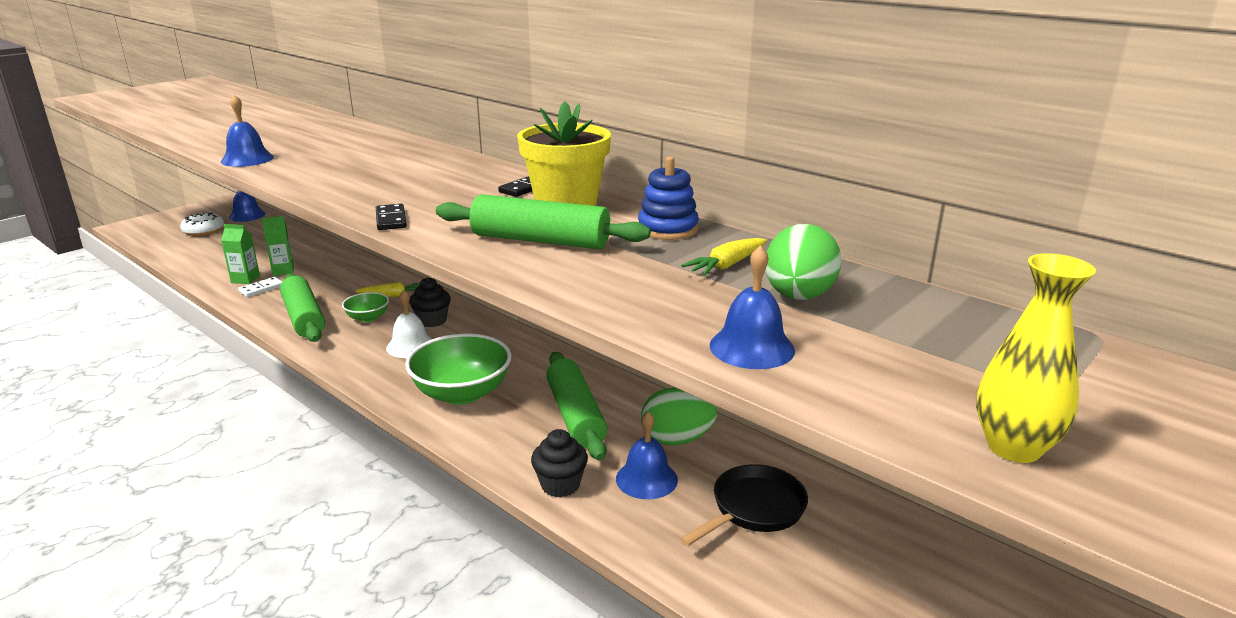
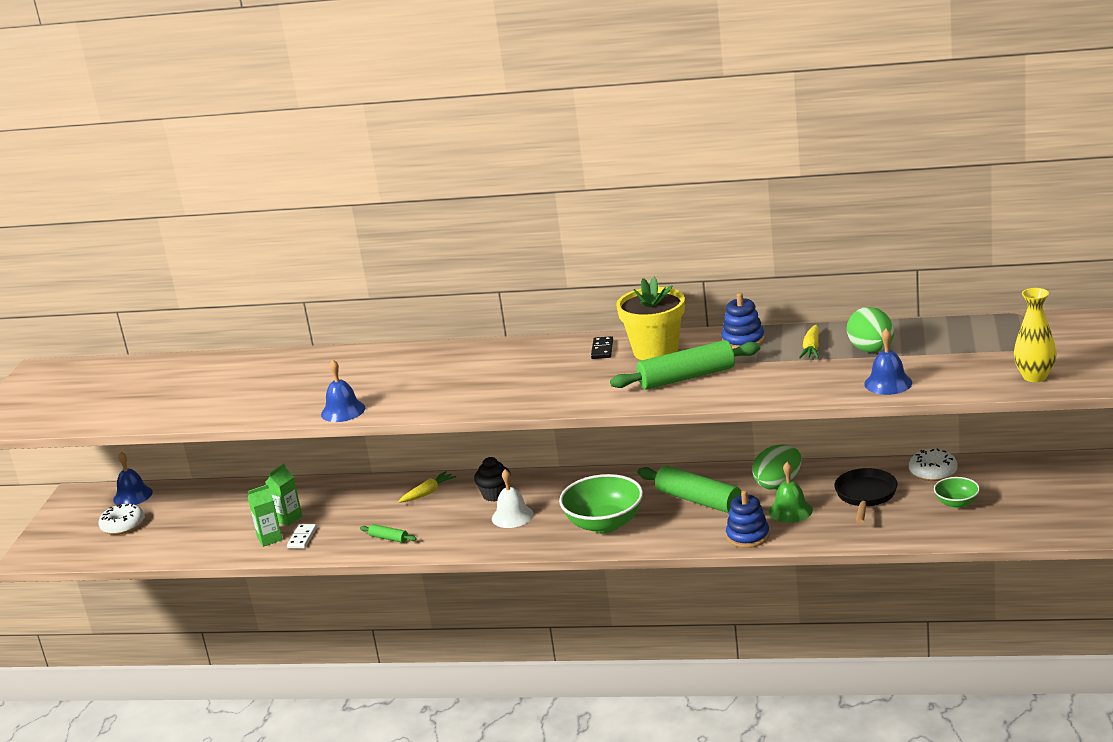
camera: 30 degrees left, 0 degrees up
(304, 318) = (389, 538): green rolling pin -> green rolling pin, size x0.45
(368, 318) = (440, 515): green bowl -> green bowl (957, 503)
(391, 220) = (568, 404): black domino -> none
(560, 485) = (748, 536): black cupcake -> blue stacking toy
(646, 479) = (790, 510): blue bell -> green bell
(877, 523) = (933, 472): none -> white donut

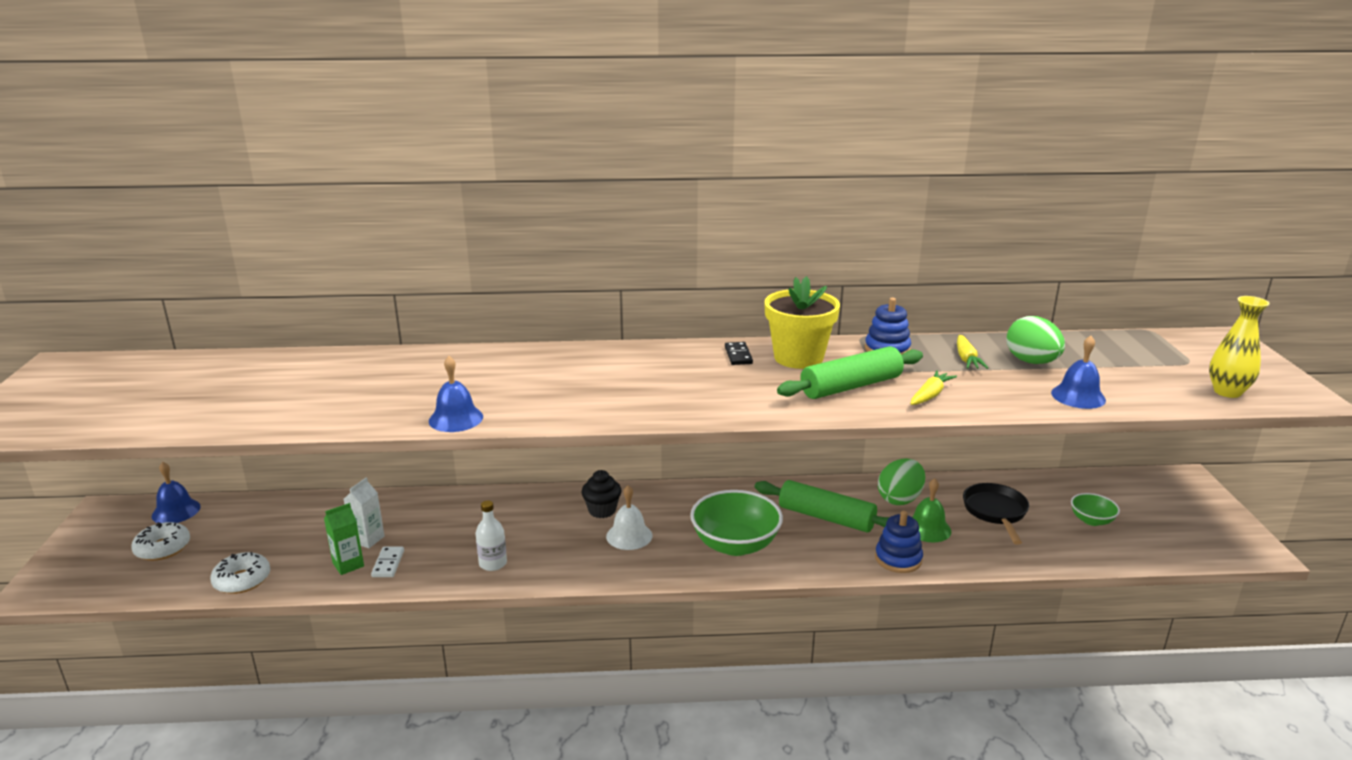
camera: 15 degrees left, 0 degrees up
(288, 519) = (368, 539): green carton -> white carton
(389, 538) = (493, 563): green rolling pin -> white bottle
(428, 493) = (526, 508): yellow carrot -> yellow carrot (930, 395)
(933, 472) = (1046, 486): white donut -> white donut (242, 580)

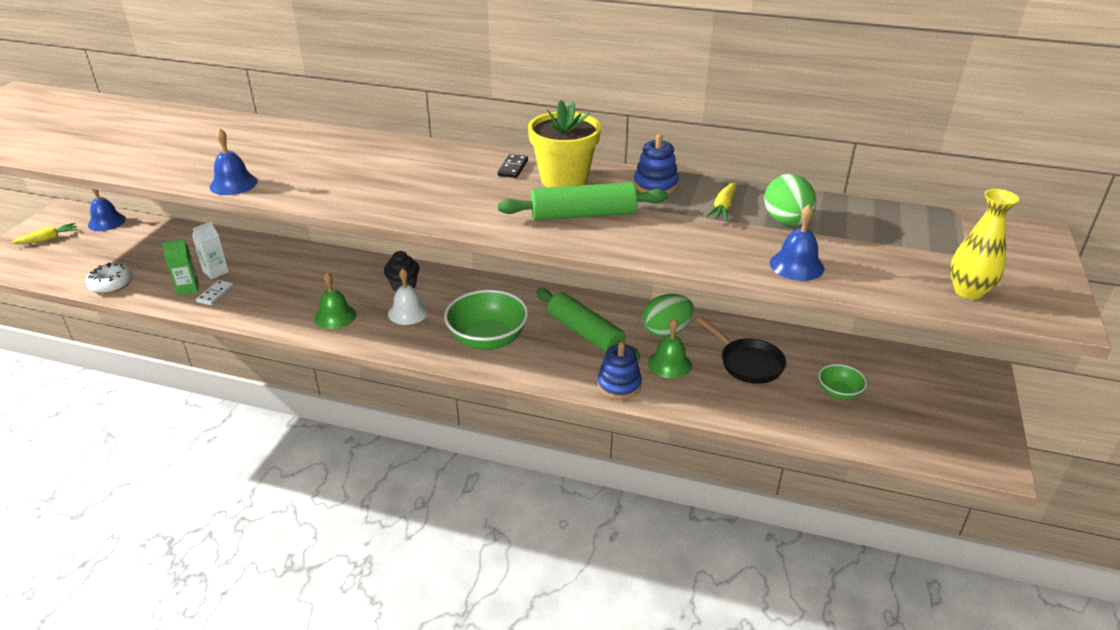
camera: 20 degrees right, 10 degrees up
(163, 548) = (79, 248): white donut -> none
(493, 563) = (288, 311): white bottle -> none
(551, 557) = (335, 316): none -> green bell
(930, 395) = (648, 237): yellow carrot -> yellow carrot (48, 239)
(995, 512) = (748, 363): black pan -> black pan turned 120 degrees clockwise

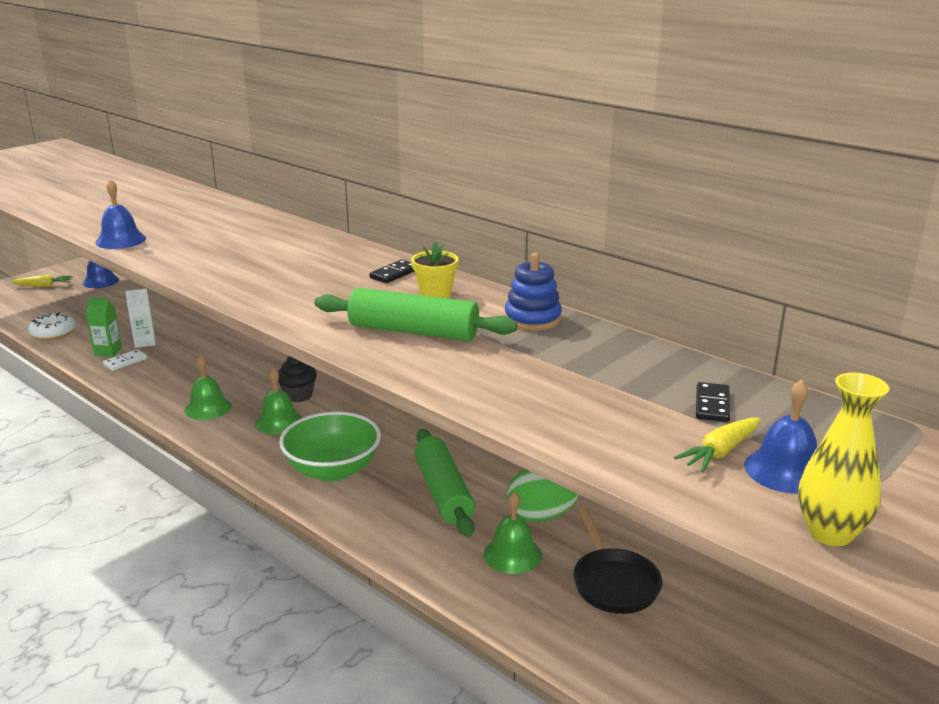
camera: 25 degrees right, 10 degrees down
(408, 312) = (279, 422): white bell -> green bell
(564, 179) = (435, 294): yellow flower pot -> yellow flower pot, size x0.54
(619, 385) = (431, 560): blue stacking toy -> none
(723, 207) = (588, 358): yellow carrot -> yellow carrot (720, 452)
(786, 222) = (653, 390): green egg -> none
(796, 265) = (609, 440): blue bell -> blue bell (785, 470)
(831, 224) = (712, 405): none -> black domino
(839, 392) = (710, 658): green bowl -> none

